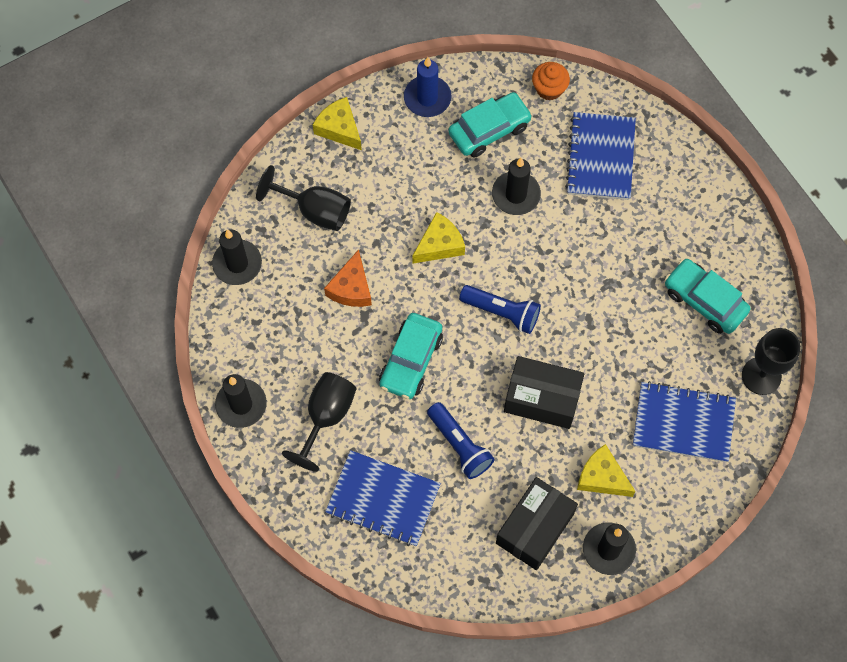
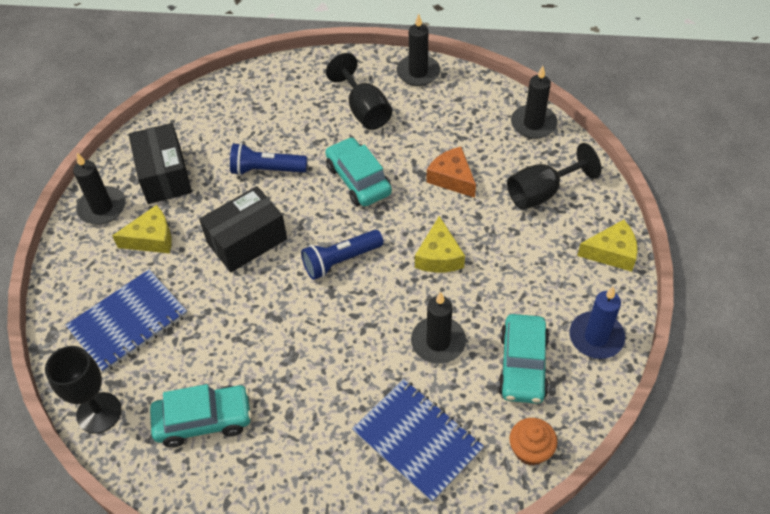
camera: 130 degrees right, 15 degrees down
(383, 499) = (275, 108): blue notebook -> none

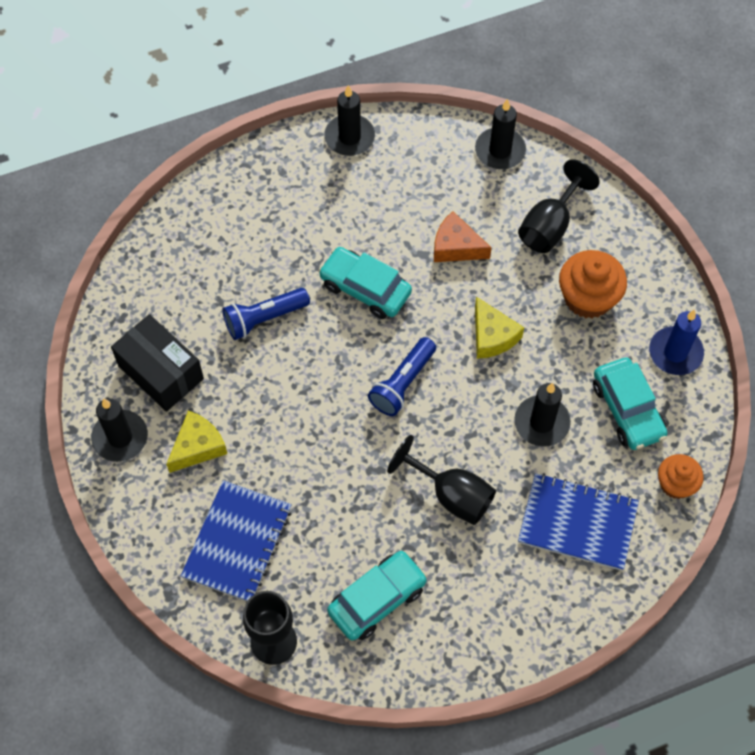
camera: 30 degrees left, 10 degrees up
(247, 241) = (297, 405): black box -> none
(364, 110) = (321, 206): black goblet -> black goblet (451, 495)
(541, 260) = (588, 298): none -> orange cupcake
(612, 252) = (646, 261): yellow cheese -> none

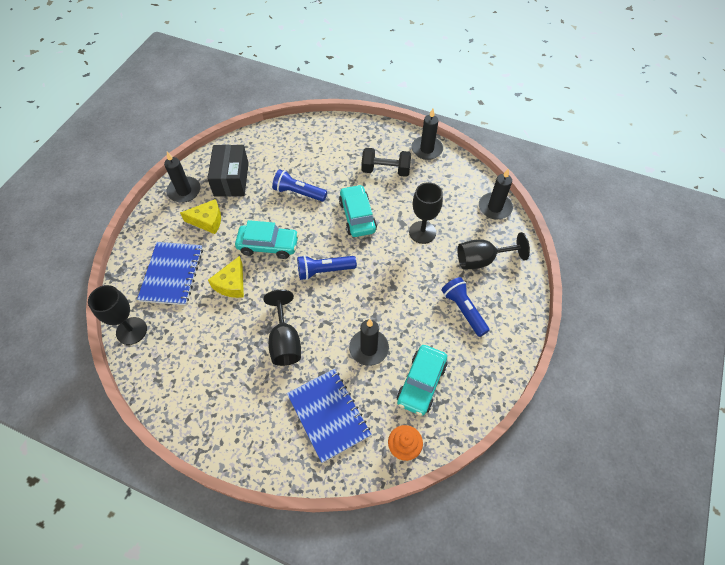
camera: 45 degrees right, 5 degrees down
(237, 542) = (172, 274): blue notebook -> blue notebook turned 60 degrees counterclockwise
(332, 204) = (385, 170): none -> black dumbbell
(377, 599) = (194, 356): turquoise car -> turquoise car (268, 245)
(456, 246) = (422, 232): orange cheese -> black goblet
(492, 336) = (392, 286): yellow cheese -> yellow cheese (231, 284)
(588, 298) = (463, 310): orange cupcake -> blue flashlight
(675, 353) = (481, 378): blue candle -> none

